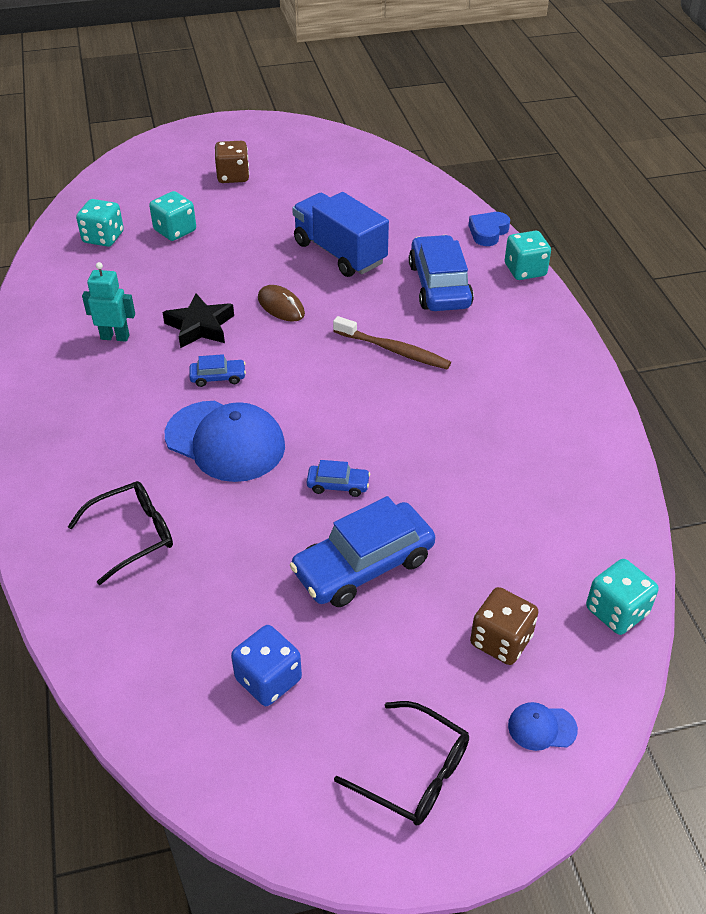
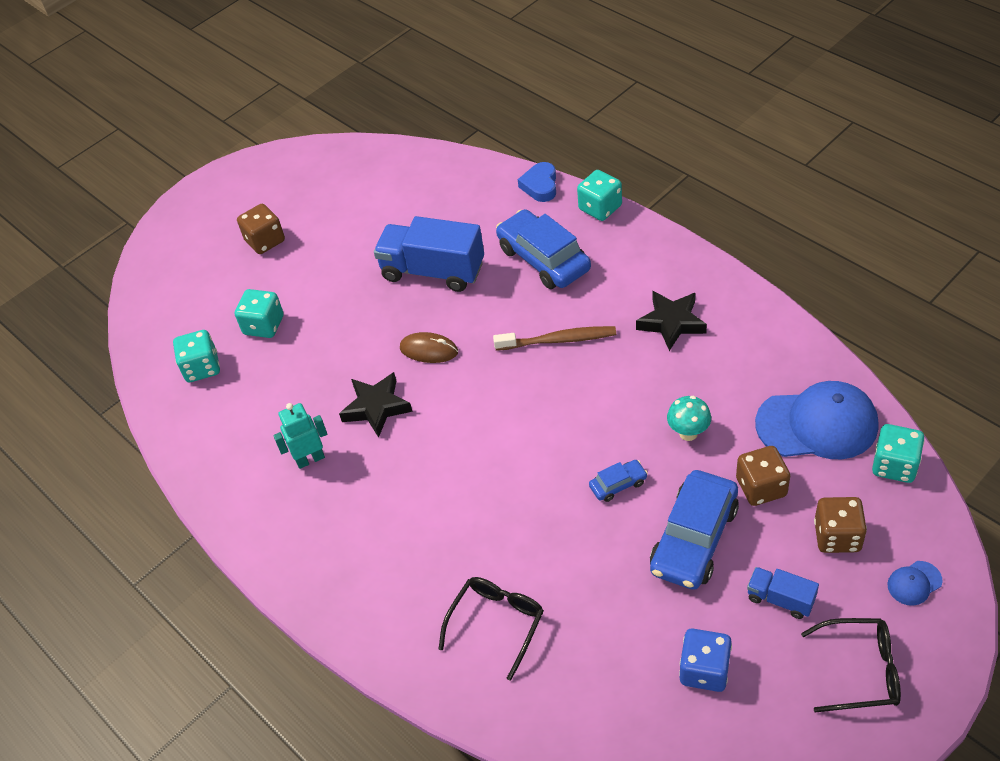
camera: 25 degrees left, 5 degrees up
(218, 377) = (436, 446): blue car -> none
(225, 441) = (496, 499): blue cap -> blue cap (817, 424)
(395, 662) = (780, 599): none -> blue truck
(439, 478) = (688, 433): none -> turquoise mushroom
(465, 558) = (761, 487): none -> brown dice
(506, 385) = (671, 323): none -> black star

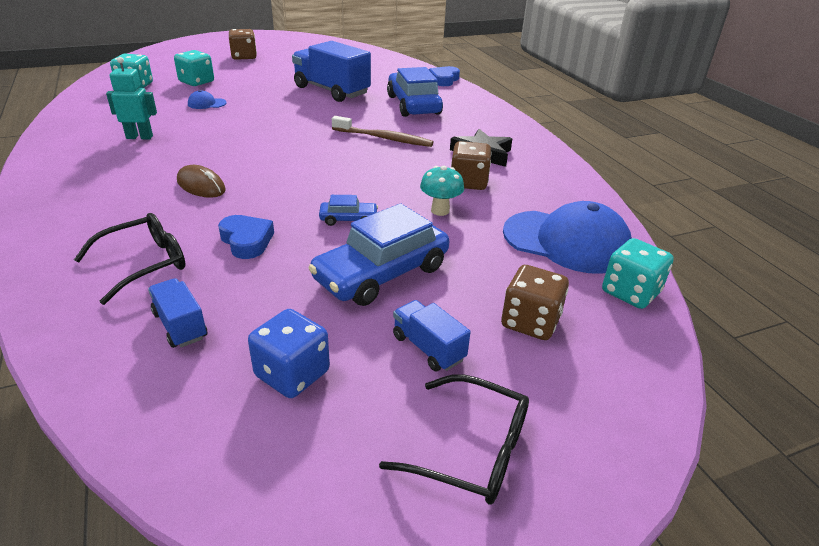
camera: 15 degrees right, 15 degrees down
(376, 407) = (217, 130): black star -> none
(429, 350) = (286, 118): brown mouse -> brown mouse (201, 186)
(555, 555) = (246, 241): none -> blue heart
(587, 669) = (180, 325): none -> blue truck
(600, 208) = (477, 97): turquoise dice -> none
(761, 487) = (478, 262): brown dice -> brown dice (468, 182)
(914, 583) = (596, 393): blue cap -> blue cap (207, 103)

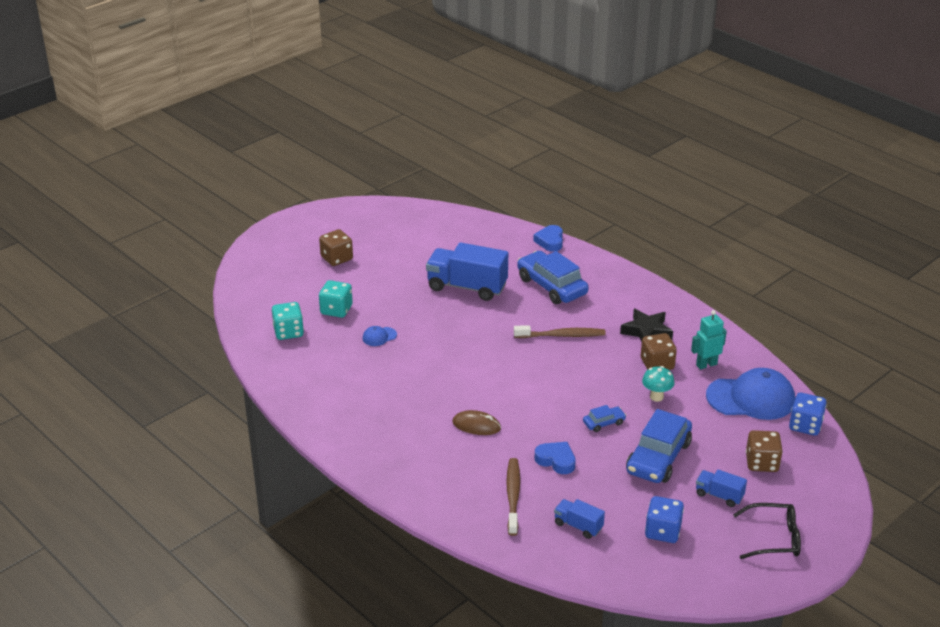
camera: 20 degrees left, 0 degrees up
(139, 137) = (373, 392): turquoise robot -> turquoise robot (706, 364)
(146, 263) = (513, 496): black glasses -> brown toothbrush
(630, 292) = (805, 425): turquoise dice -> blue dice

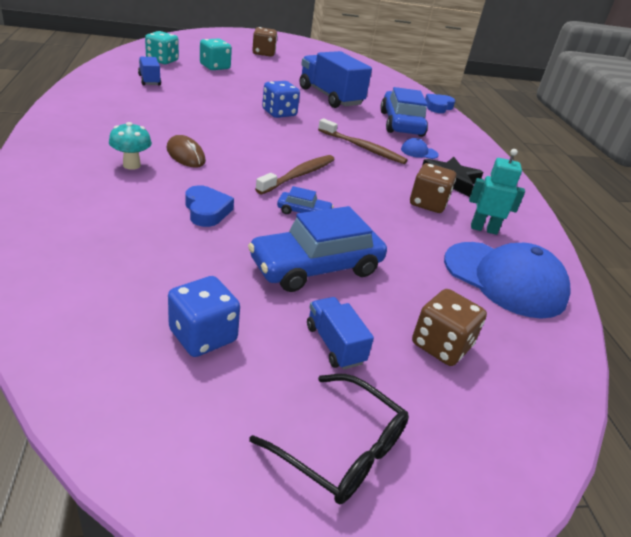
camera: 30 degrees right, 0 degrees up
(379, 337) = (216, 87): blue cap -> blue cap (419, 152)
(513, 496) = (114, 210): brown toothbrush -> brown toothbrush (299, 175)
(578, 526) = (123, 270): blue truck -> blue truck (149, 80)
(656, 397) = (391, 223): turquoise mushroom -> turquoise mushroom (131, 165)
(805, 425) = (552, 342): blue dice -> blue dice (279, 113)

